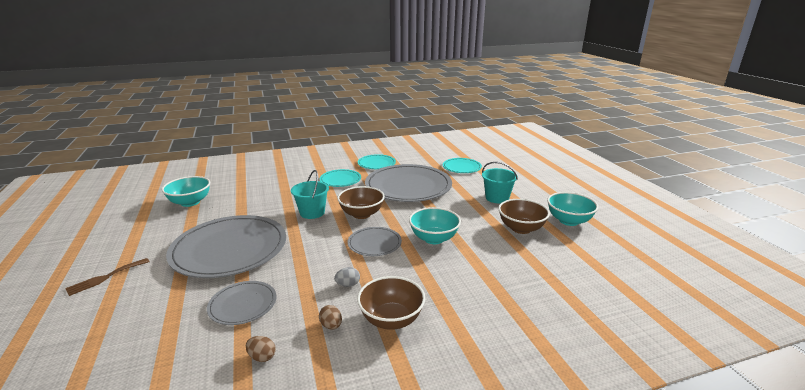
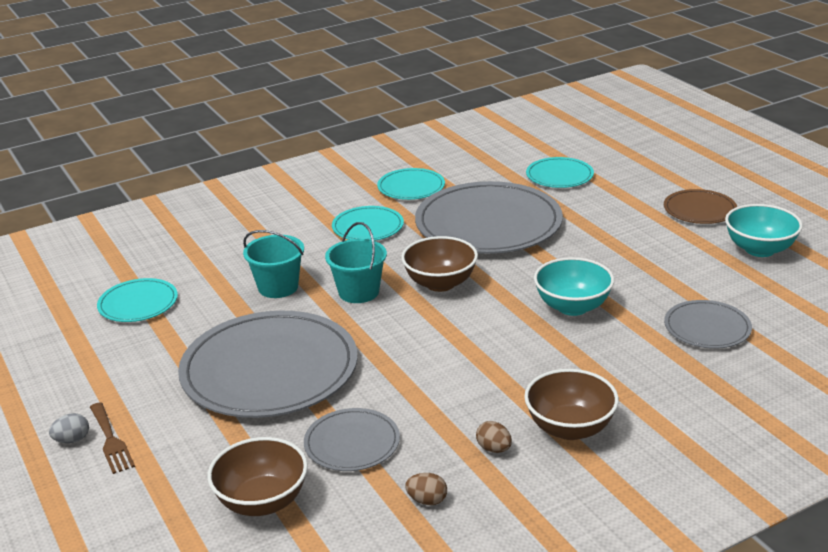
camera: 10 degrees left, 5 degrees up
(105, 277) = (111, 441): brown fork -> brown fork turned 60 degrees counterclockwise
(190, 202) = (138, 303): turquoise bowl -> turquoise plate
(348, 285) = (484, 393): grey egg -> grey egg (72, 440)
(374, 243) = (487, 327): grey plate -> grey plate (707, 328)
(497, 198) = (639, 225): turquoise bucket -> turquoise bucket (278, 287)
(521, 228) = (694, 272): brown bowl -> brown bowl (262, 501)
(537, 194) = (699, 210): none -> brown plate

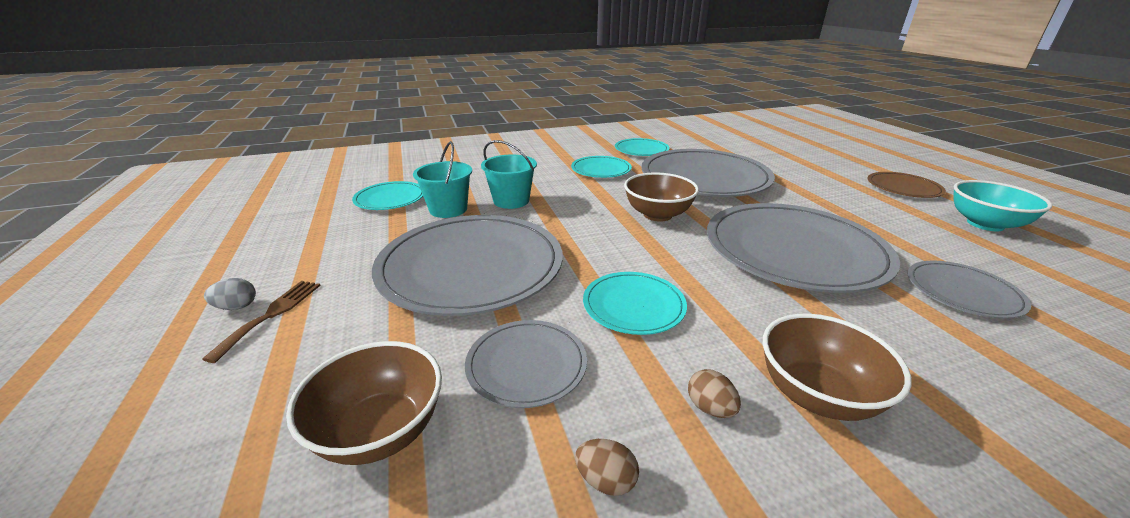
camera: 10 degrees right, 0 degrees up
(111, 441) = (272, 314): brown fork -> brown fork turned 150 degrees counterclockwise
(358, 292) = (580, 212): turquoise bucket -> turquoise bucket (448, 209)
(559, 176) = (765, 154): turquoise plate -> turquoise plate (633, 305)
(572, 307) = (794, 250): turquoise bowl -> grey plate

